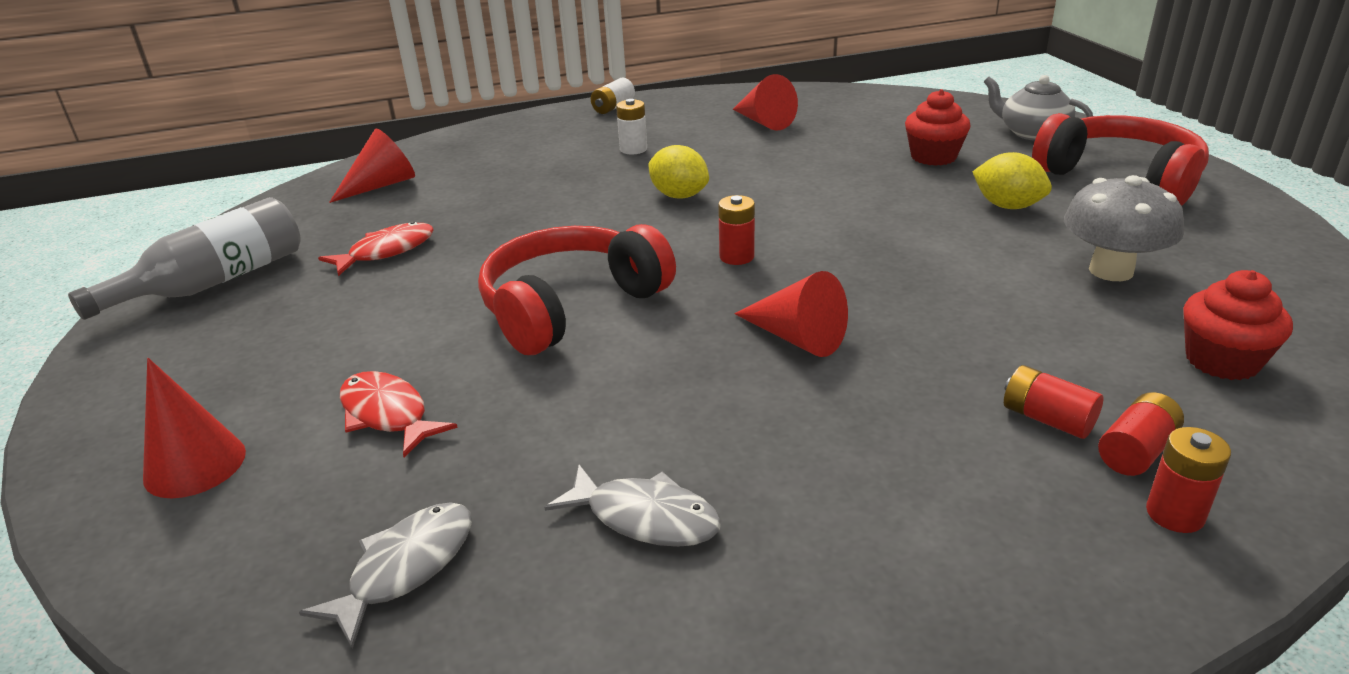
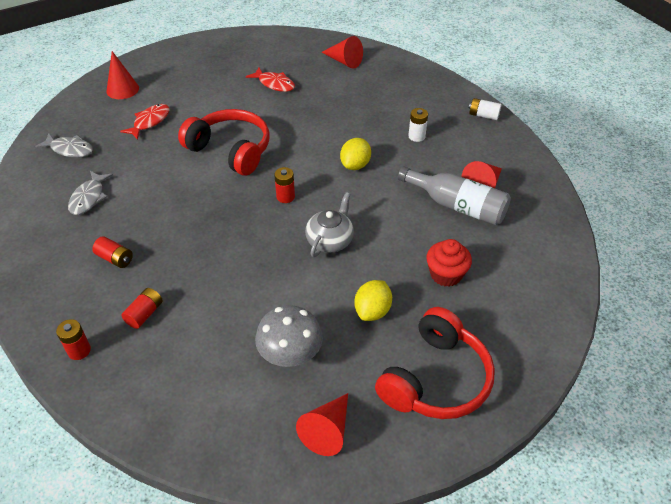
camera: 75 degrees right, 15 degrees up
(214, 282) = (241, 48): grey bottle -> grey bottle (457, 206)
(796, 337) = (208, 226): red cone -> red cone (327, 430)
(1032, 133) = (512, 333): grey teapot -> grey teapot (330, 240)
(1136, 451) = (120, 343): red battery -> red battery (115, 258)
(1222, 361) = (194, 391): red cupcake -> none

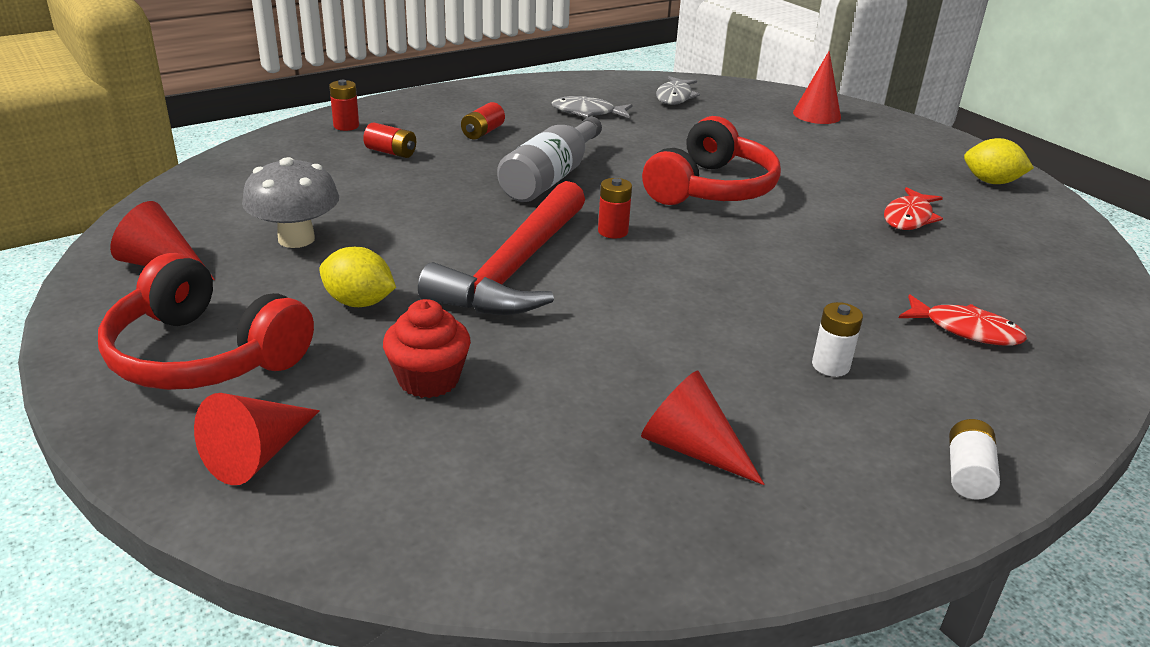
camera: 85 degrees right, 15 degrees down
(150, 122) = (752, 134): red fish -> red fish (966, 330)
(330, 240) = (516, 268): grey teapot -> red hammer
(344, 61) = (1041, 285): red cone -> red cone (258, 454)
(355, 165) = (711, 293): yellow lemon -> yellow lemon (991, 182)
(457, 206) = (619, 406): grey bottle -> grey bottle (550, 177)

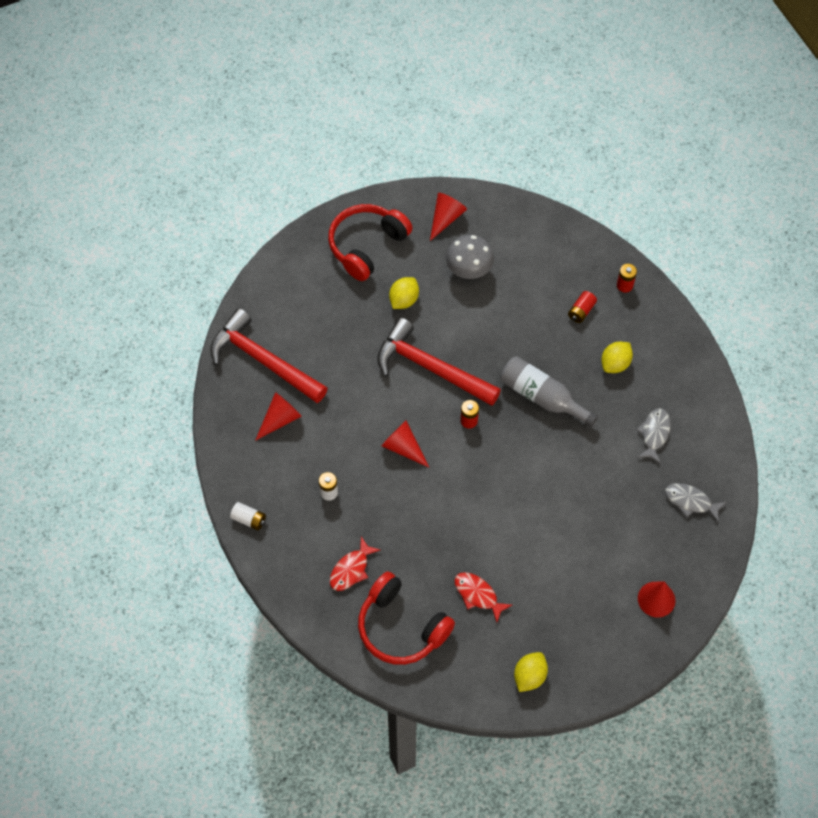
camera: 100 degrees right, 30 degrees up
(258, 454) = (299, 271): red cone -> red cone (403, 447)
(428, 379) = (339, 327): red cupcake -> none
(483, 132) = (615, 364): red battery -> yellow lemon
(536, 493) = (263, 361): none -> red hammer
(711, 188) = (524, 487): red headphones -> red headphones (401, 627)

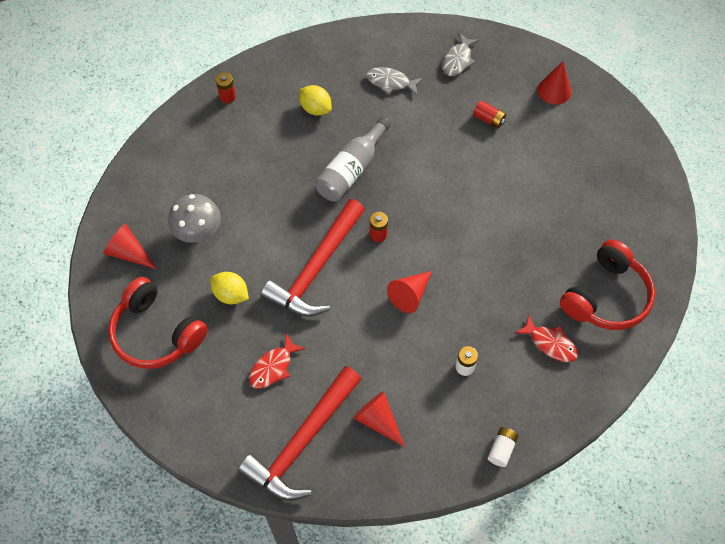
camera: 90 degrees left, 0 degrees up
(478, 595) = (565, 229): red fish -> red fish (273, 367)
(529, 676) = (640, 189): yellow lemon -> none
(581, 311) = (255, 133): red battery -> red battery (488, 119)

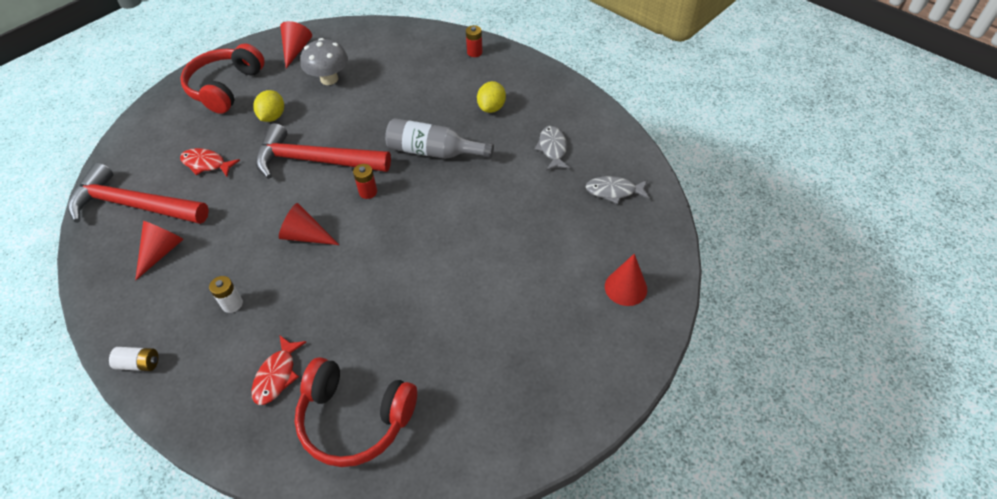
camera: 70 degrees right, 10 degrees down
(488, 119) = (550, 238): red battery -> none

